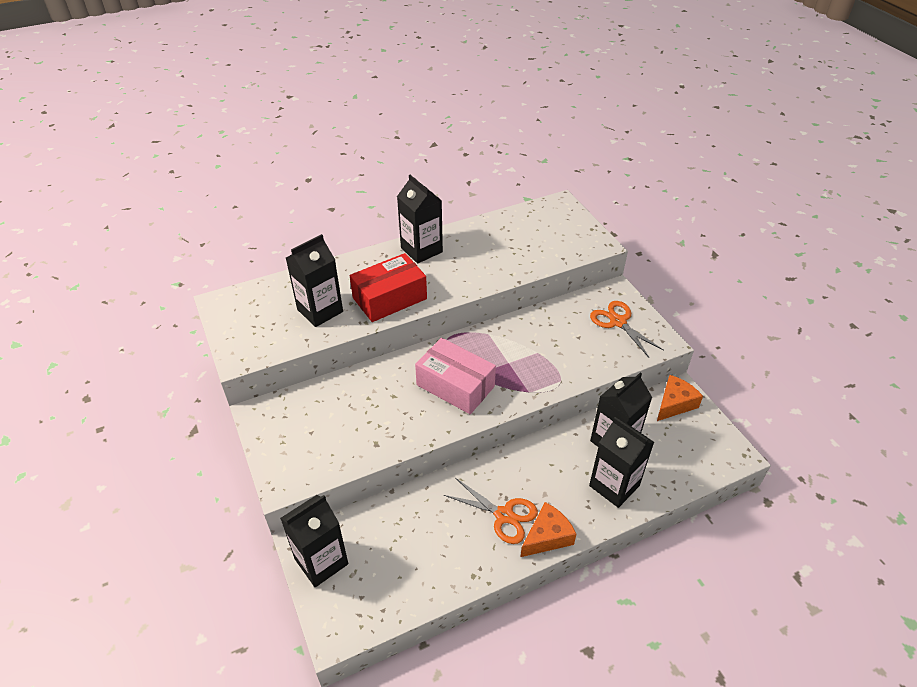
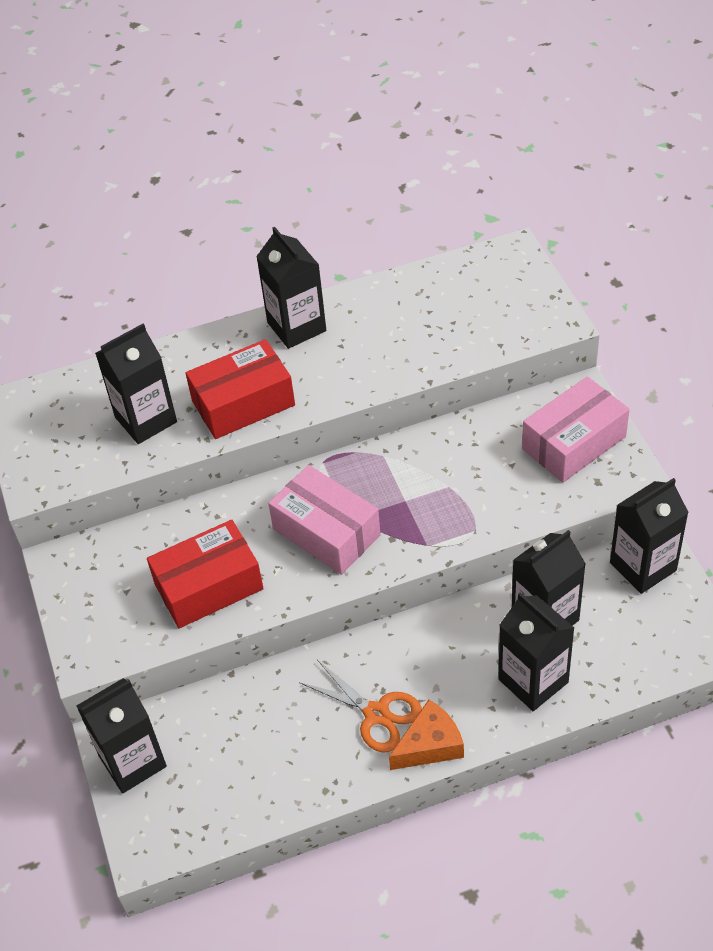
camera: 10 degrees right, 5 degrees up
(373, 426) = (209, 586): none -> red box
(618, 322) = (574, 443): orange scissors -> pink box
(674, 404) = (643, 566): orange cheese -> black carton

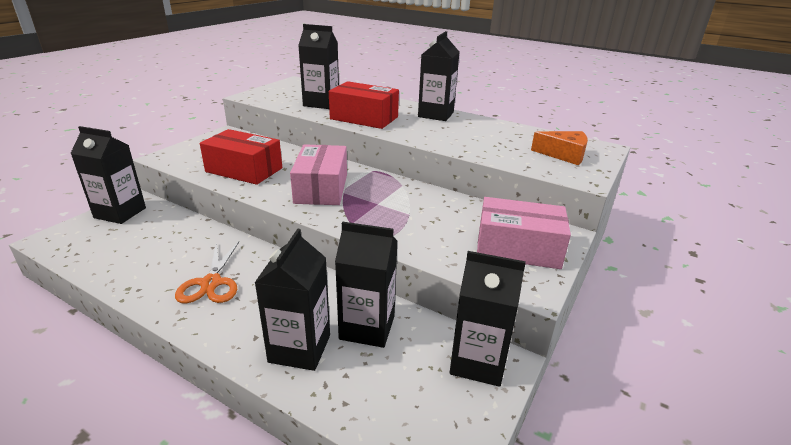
camera: 45 degrees right, 20 degrees down
(429, 745) = (196, 319): orange cheese -> orange cheese (564, 155)

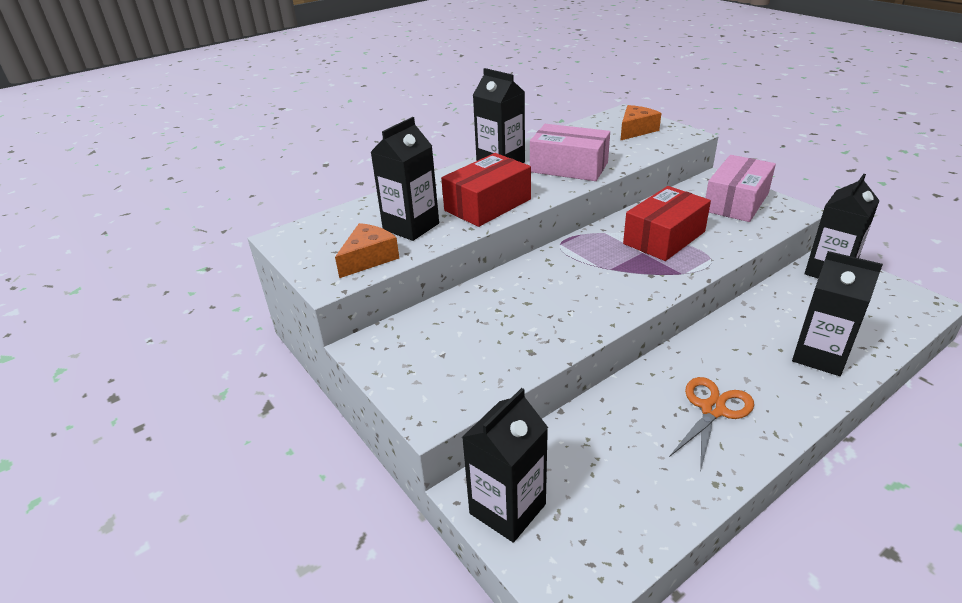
camera: 65 degrees left, 5 degrees up
(211, 283) = (713, 410): orange scissors -> orange scissors turned 75 degrees counterclockwise
(244, 170) = (518, 335): red box -> red box (664, 238)
(277, 100) = (368, 258): none -> orange cheese
(321, 188) = (595, 281): pink box -> pink box (569, 167)
(367, 327) = (790, 315): black carton -> none

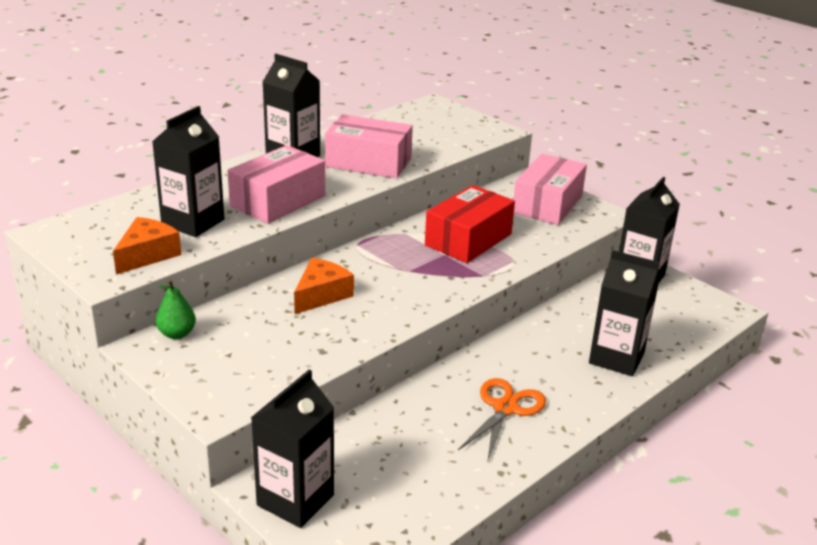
camera: 10 degrees left, 5 degrees down
(395, 333) = (177, 334): none -> green pear
(487, 205) = (278, 201): red box -> pink box
(635, 130) = (444, 124): orange cheese -> orange cheese (321, 295)

